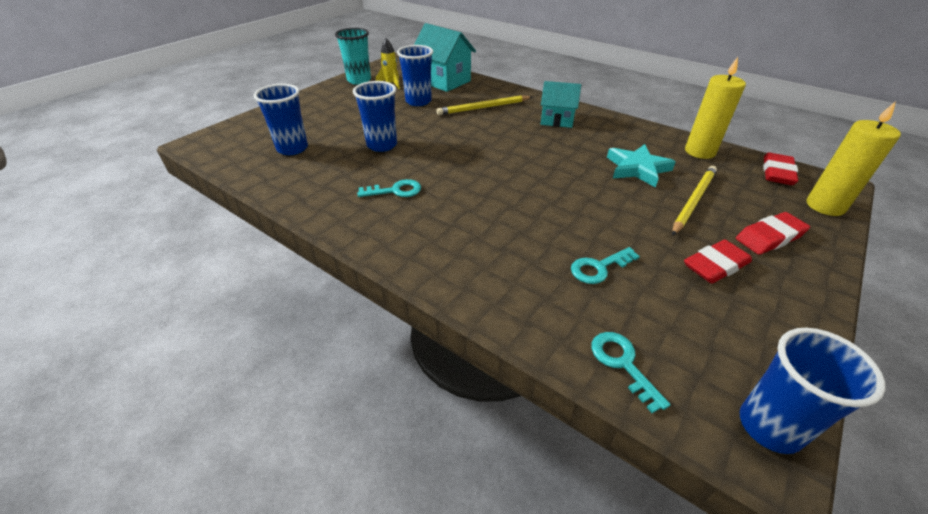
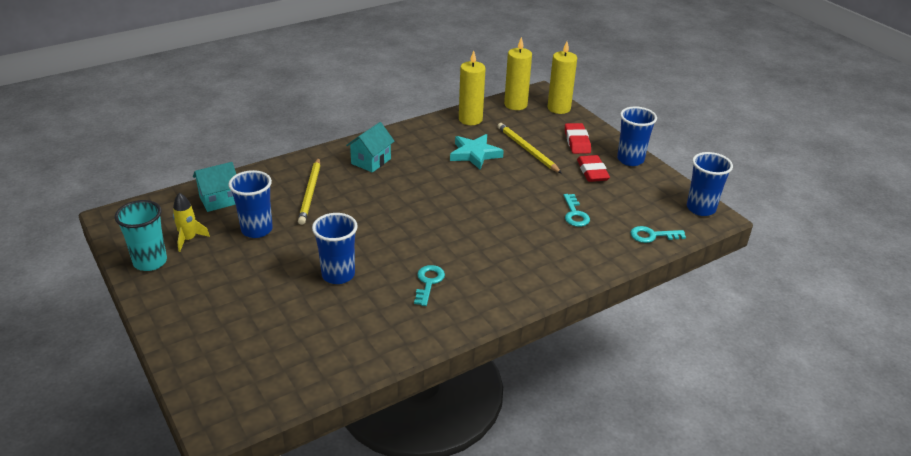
camera: 70 degrees left, 5 degrees down
(292, 148) = (297, 340): blue cup -> blue cup (630, 159)
(444, 81) = (219, 200): turquoise house -> turquoise house, size x0.65
(777, 173) = (515, 104): red eraser -> yellow candle

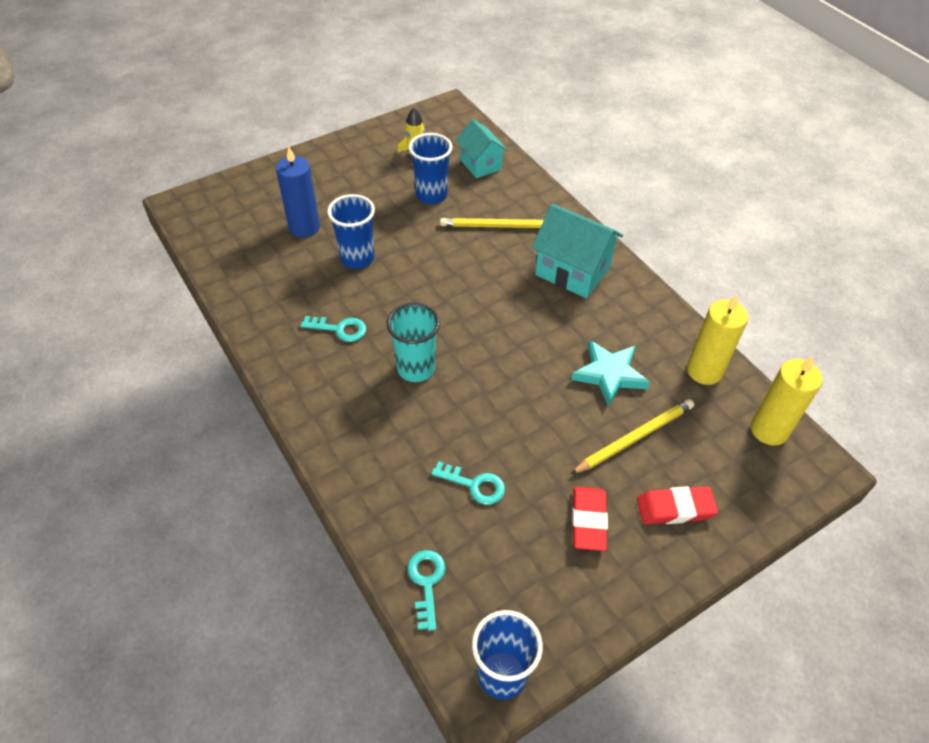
camera: 90 degrees right, 15 degrees up
(150, 262) = (383, 138): turquoise cup -> turquoise cup (416, 368)
(285, 313) = (304, 227): none -> blue candle
(371, 161) = (572, 271): turquoise house -> turquoise house, size x1.53
(559, 108) = (778, 491): yellow candle -> none
(575, 214) = (475, 485): turquoise key -> turquoise key turned 150 degrees counterclockwise
(592, 172) = (588, 521): red eraser -> red eraser turned 75 degrees counterclockwise
(630, 159) = (635, 584): blue cup -> none

